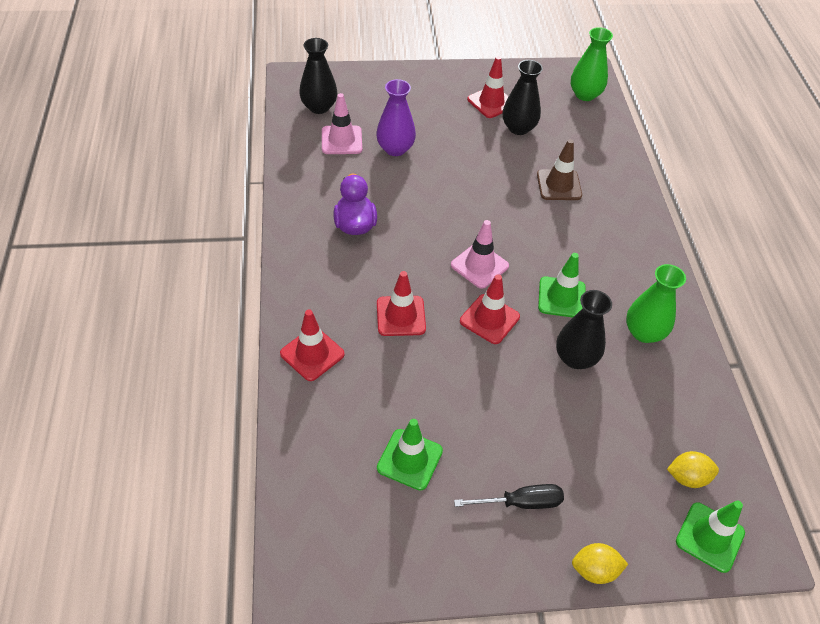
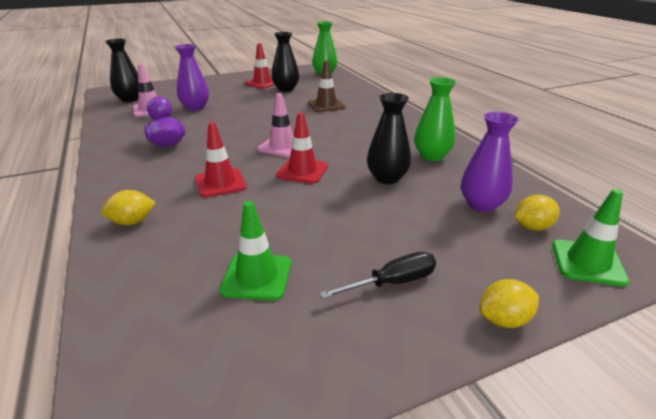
camera: 15 degrees left, 20 degrees down
(312, 354) = (132, 222): red traffic cone -> yellow lemon
(561, 297) = (357, 150): green traffic cone -> none
(655, 430) = (481, 204): none -> purple vase

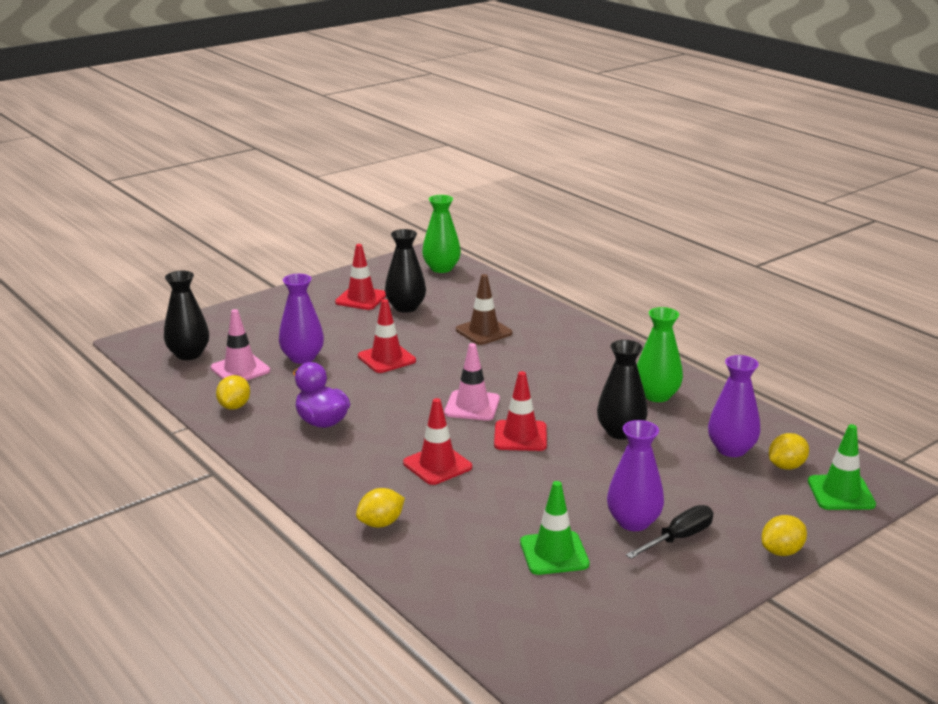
camera: 15 degrees left, 5 degrees down
(122, 128) = (234, 406): none -> yellow lemon
(248, 113) = (386, 358): none -> red traffic cone
(355, 257) = (633, 522): none -> purple vase

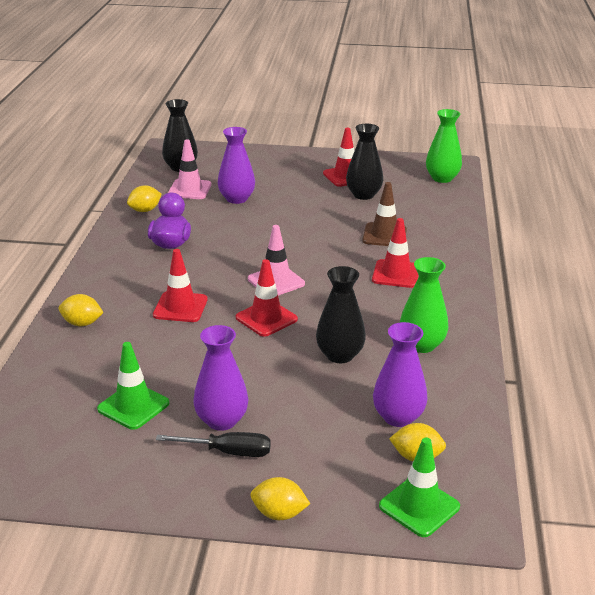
camera: 45 degrees right, 5 degrees up
(386, 358) = (284, 223): red traffic cone -> red traffic cone (396, 274)

